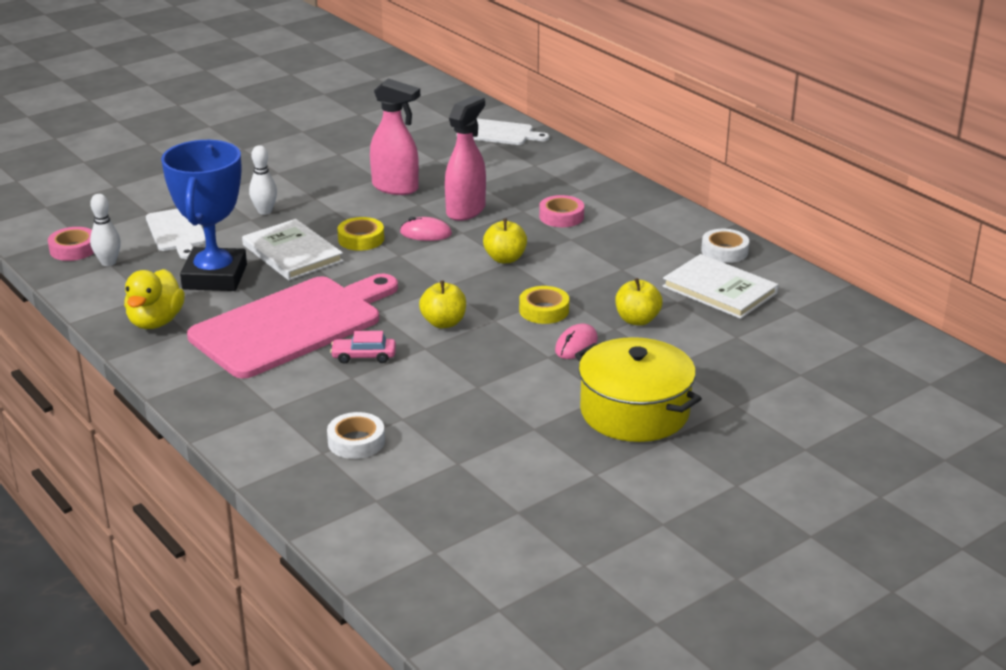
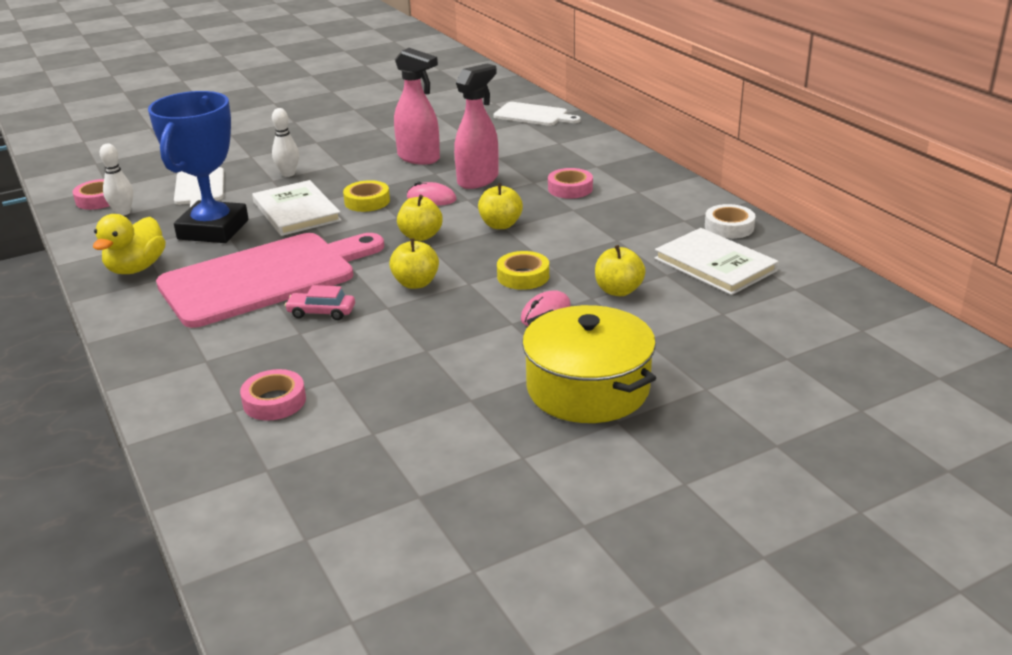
camera: 10 degrees right, 0 degrees up
(356, 441) = (274, 401): white tape -> pink tape
(430, 274) = (421, 236): none -> yellow apple

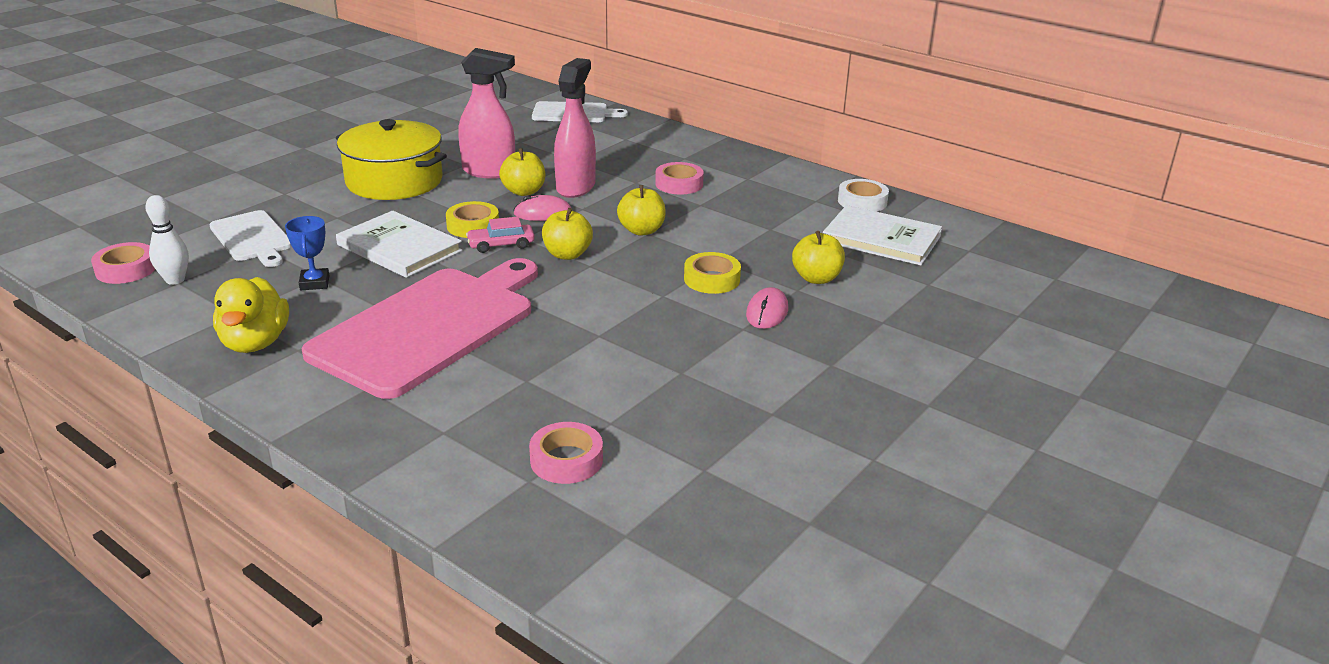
camera: 25 degrees left, 0 degrees up
(213, 229) = (314, 283): blue trophy -> blue trophy, size x0.41
(288, 174) = (350, 207): white bowling pin -> none
(321, 312) = (531, 353): pink car -> pink car (501, 245)
(416, 283) = (607, 305): yellow apple -> yellow apple (524, 191)
(588, 388) = (873, 378): yellow pot -> yellow pot (394, 181)

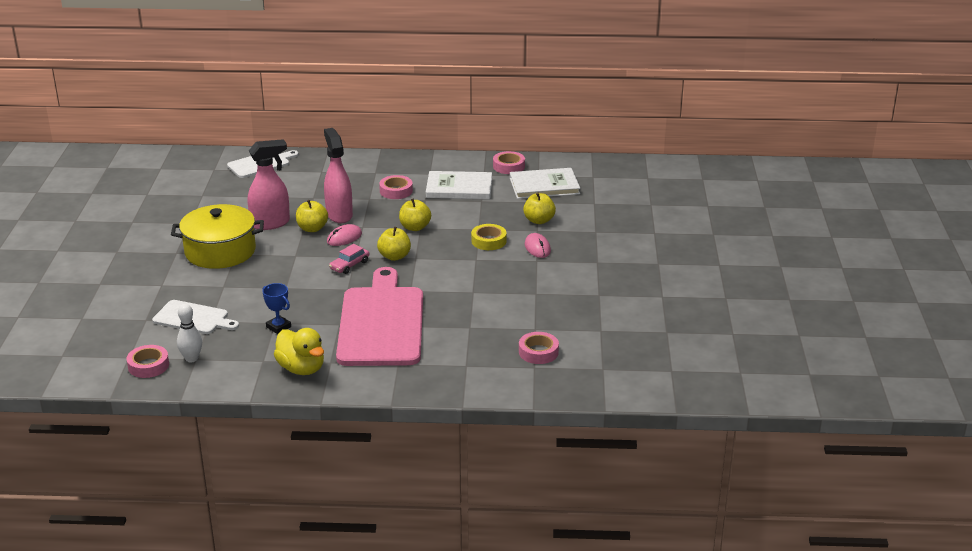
camera: 35 degrees left, 0 degrees up
(399, 248) = (294, 289): white book -> white book (459, 188)
(473, 226) = (315, 260): yellow tape -> none
(862, 201) = (509, 166): white tape -> pink tape

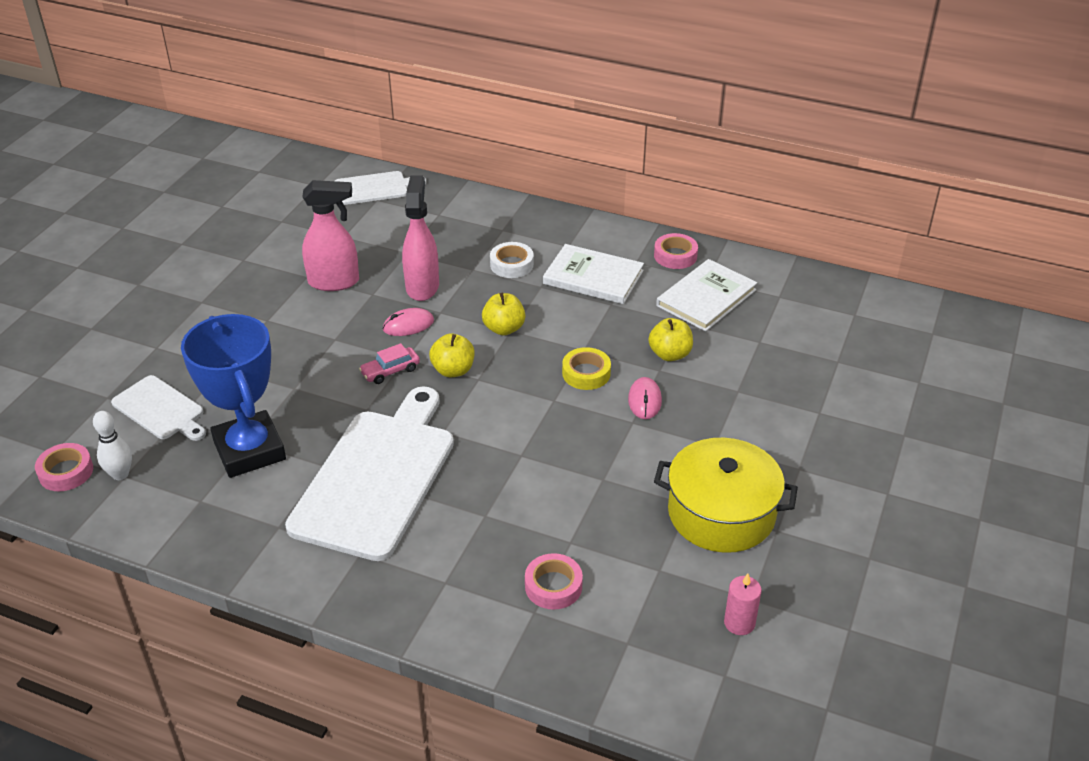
camera: 20 degrees right, 10 degrees up
(220, 251) = (252, 311): yellow pot -> yellow pot (721, 513)
(278, 327) = (249, 450): blue trophy -> blue trophy, size x2.42
(301, 368) = (237, 528): yellow duck -> none
(312, 228) = (378, 301): yellow apple -> none
(381, 323) = (377, 477): pink cutting board -> white cutting board
(396, 191) = (511, 264): pink tape -> white tape
(544, 186) = (706, 298): white book -> white book turned 60 degrees counterclockwise
(665, 344) = (739, 623): none -> pink candle

